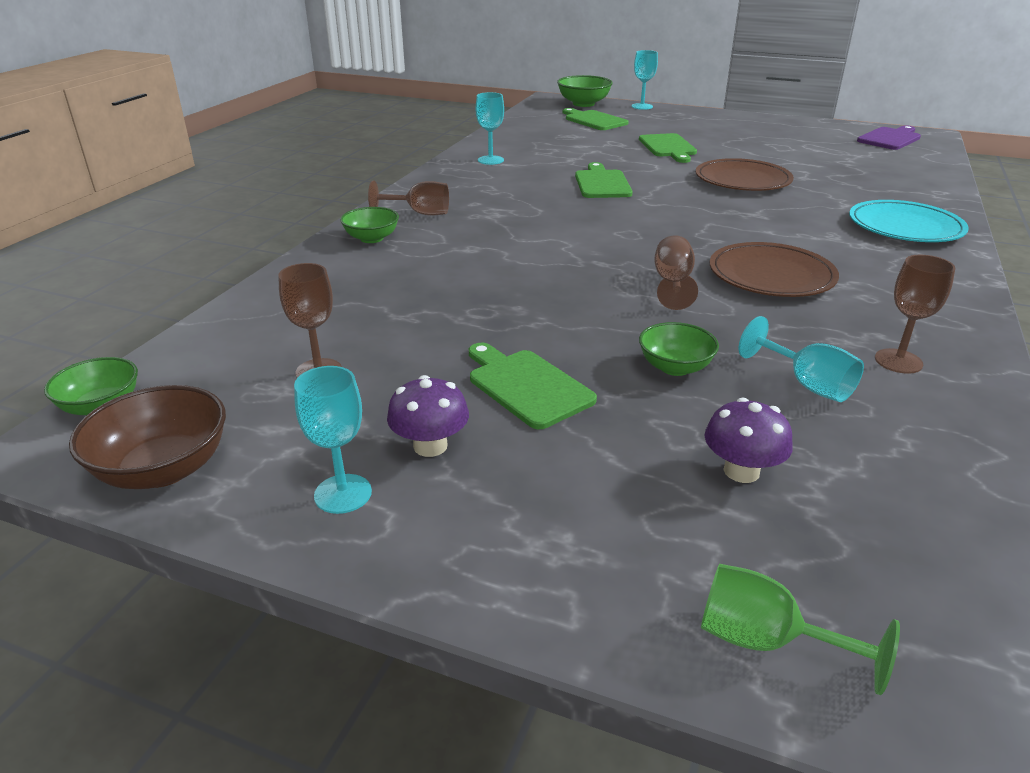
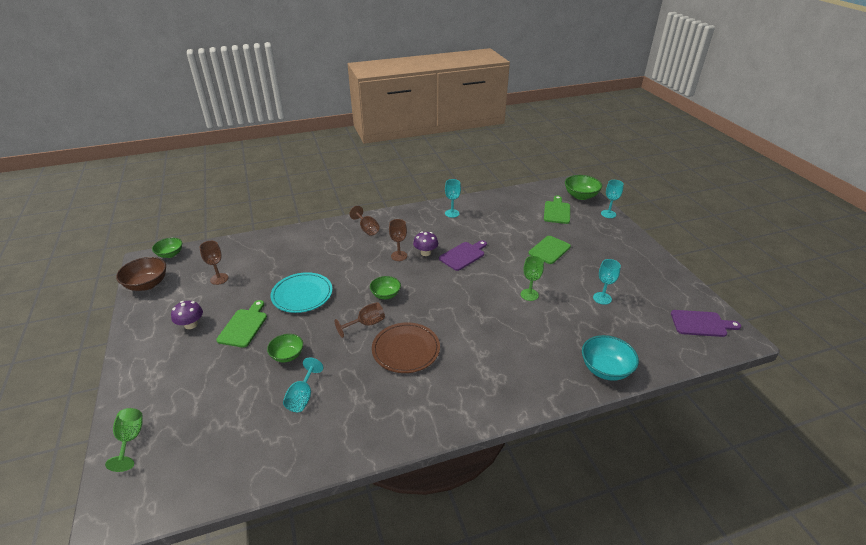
camera: 50 degrees right, 5 degrees up
(343, 494) = (155, 322): turquoise goblet -> turquoise goblet (602, 298)
(372, 238) = (330, 232): green bowl -> green bowl (385, 295)
(602, 183) = (463, 255): green cutting board -> purple cutting board
(741, 471) = (222, 401): purple mushroom -> purple mushroom (425, 253)
(742, 180) = (529, 294): brown plate -> green goblet
(898, 361) = (348, 419): brown goblet -> brown goblet (399, 256)
(905, 227) = (530, 376): turquoise plate -> turquoise plate (302, 295)
(926, 192) = (605, 369): none -> turquoise bowl

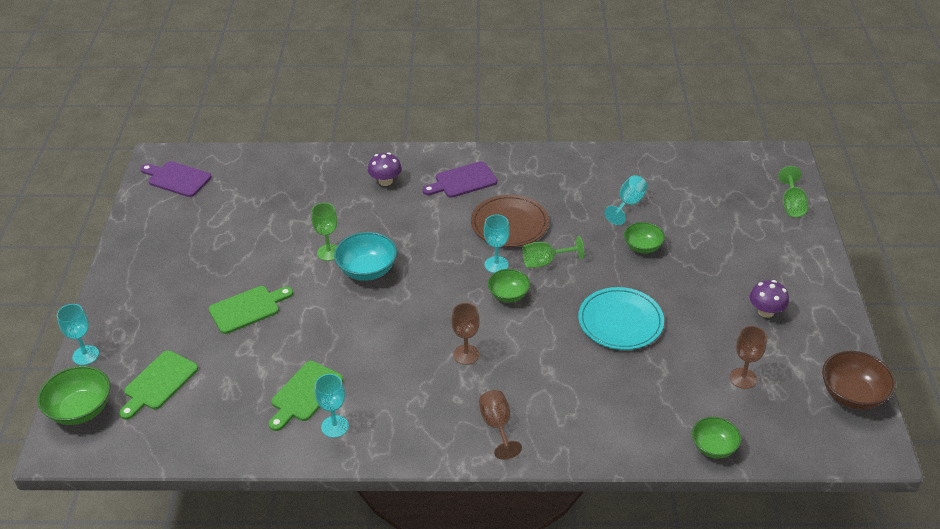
camera: 160 degrees left, 5 degrees up
(170, 254) = (838, 452): green bowl -> green bowl (713, 447)
(244, 326) = (696, 294): green cutting board -> green cutting board (304, 394)
(366, 324) = (545, 262): brown goblet -> green goblet
(425, 253) = (423, 350): purple mushroom -> purple mushroom (385, 181)
(463, 255) = (371, 332): purple cutting board -> purple cutting board (462, 181)
(602, 298) = (248, 228): turquoise goblet -> turquoise goblet (496, 265)
(605, 369) = (320, 163): turquoise bowl -> turquoise bowl (367, 270)

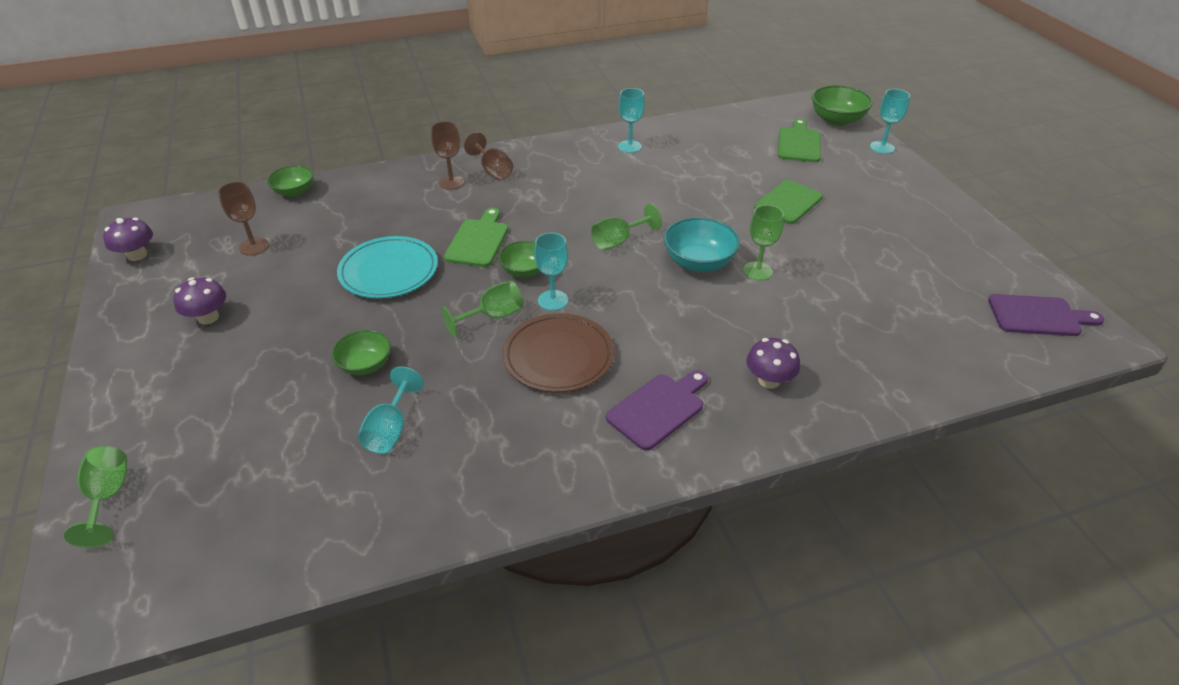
camera: 160 degrees right, 0 degrees up
(304, 394) = (672, 159): green cutting board -> green cutting board (478, 240)
(418, 305) = (618, 241): none -> green goblet
(466, 354) = (545, 211): brown goblet -> brown goblet (451, 182)
(852, 394) = (137, 255): brown bowl -> purple mushroom

